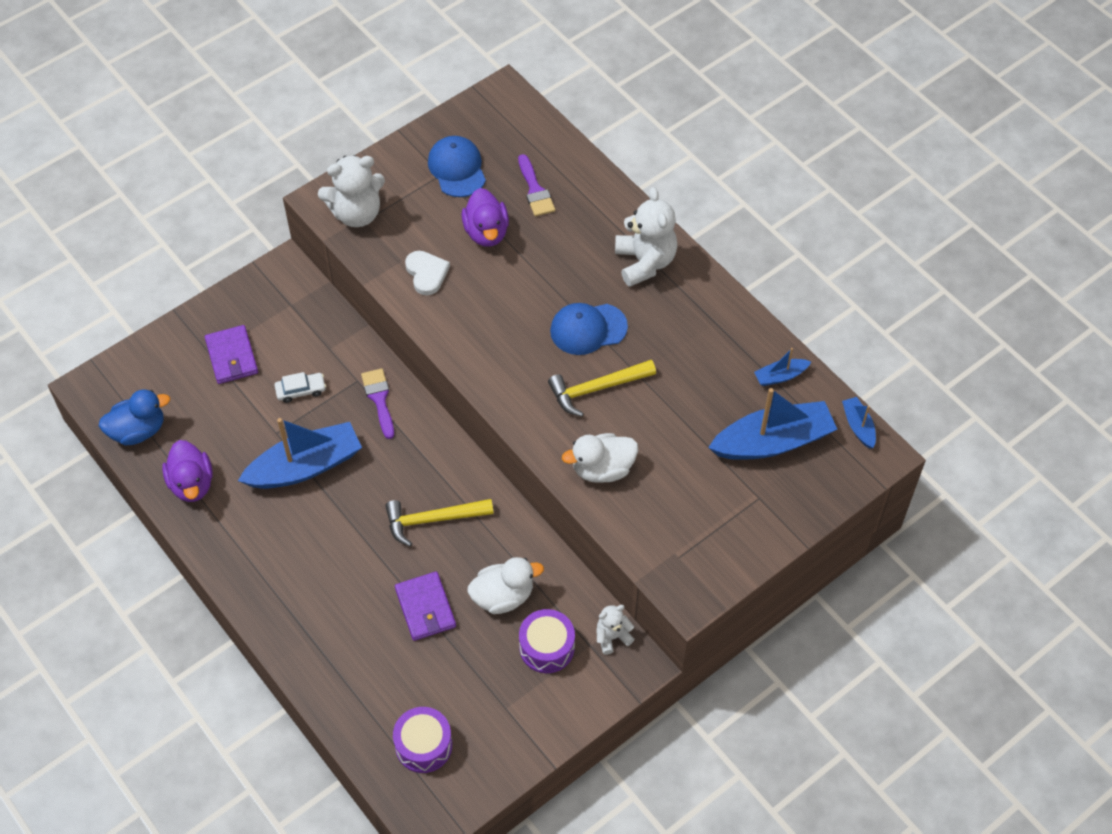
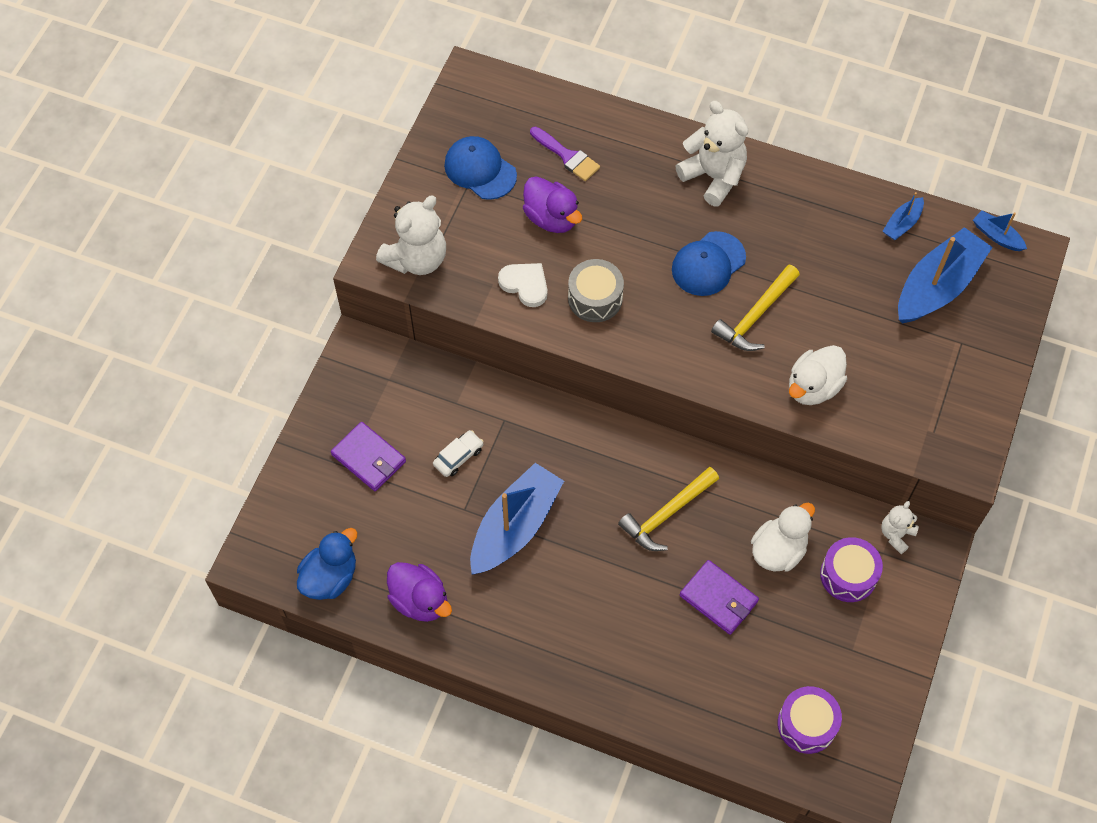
camera: 30 degrees left, 5 degrees up
(379, 399) = (537, 427): purple brush -> none
(474, 311) = (595, 298): none -> grey drum

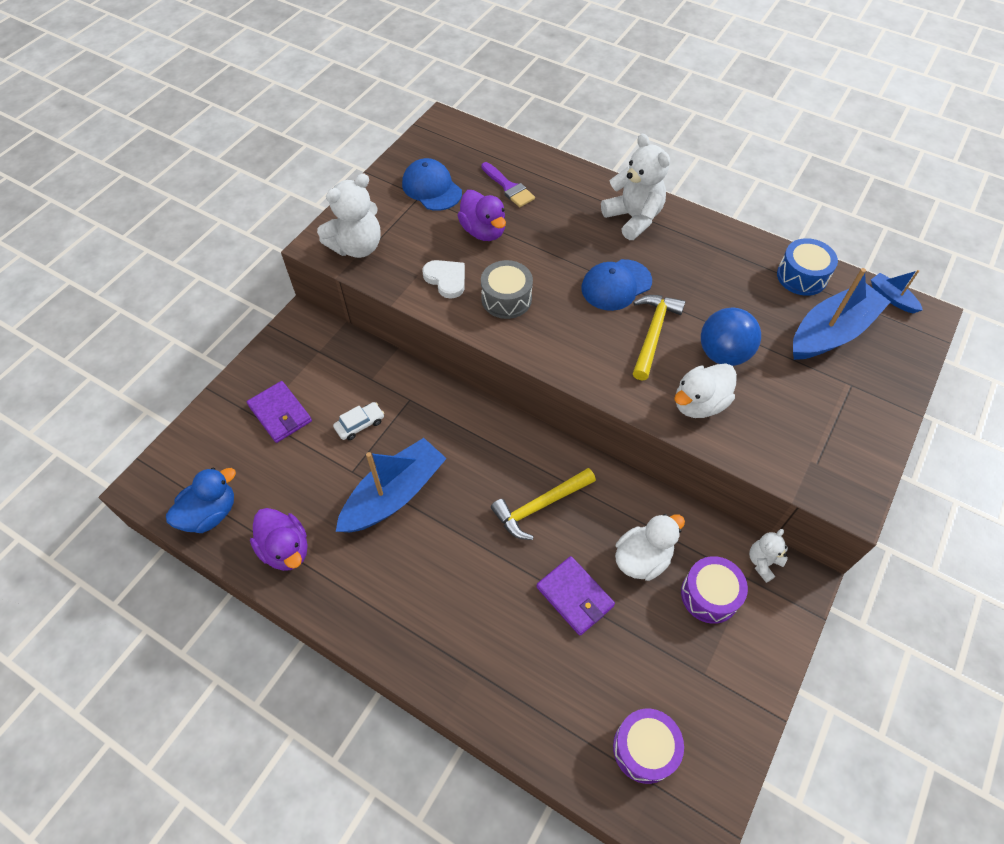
camera: 10 degrees right, 5 degrees down
(755, 316) = (653, 333): yellow hammer -> yellow hammer turned 150 degrees clockwise
(830, 328) = (723, 354): none -> blue ball
(902, 224) = (801, 276): blue boat -> blue drum

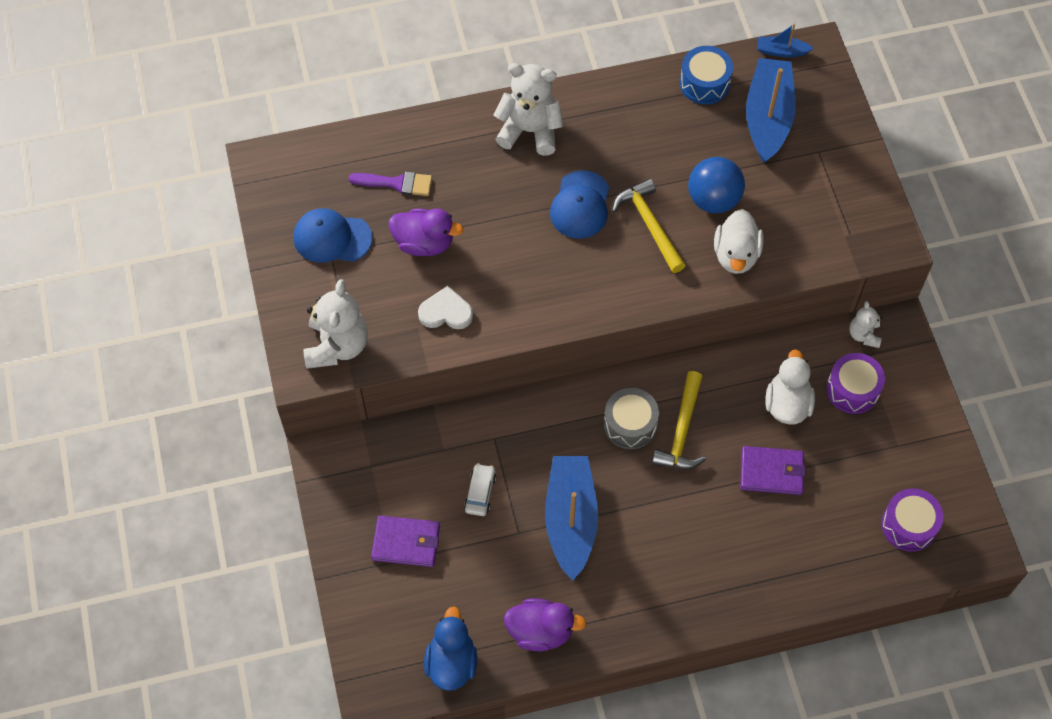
camera: 45 degrees left, 5 degrees up
(506, 299) = (512, 288): grey drum -> grey drum (630, 424)

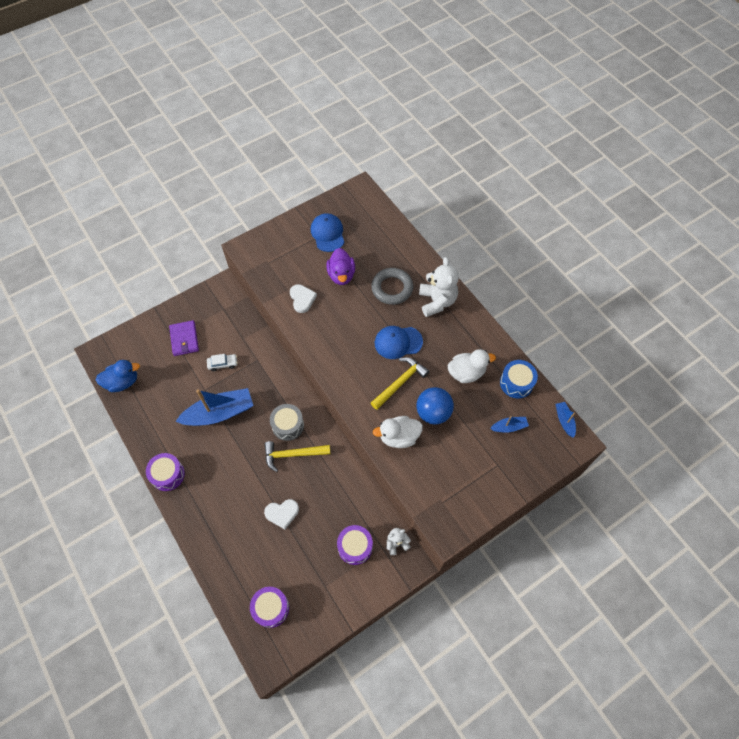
camera: 70 degrees right, 0 degrees up
(337, 346) = (264, 257): white teddy bear -> none
(397, 183) = (373, 250): purple brush -> none
(480, 181) = (392, 288): none -> grey ring
(540, 631) = (150, 419): purple duck -> none
(652, 624) = (168, 475): none -> purple drum
(768, 117) = (509, 427): blue boat -> blue boat, size x0.47
(771, 472) = (282, 513): purple wallet -> white heart
(787, 404) = (331, 509): white duck -> white duck (466, 373)

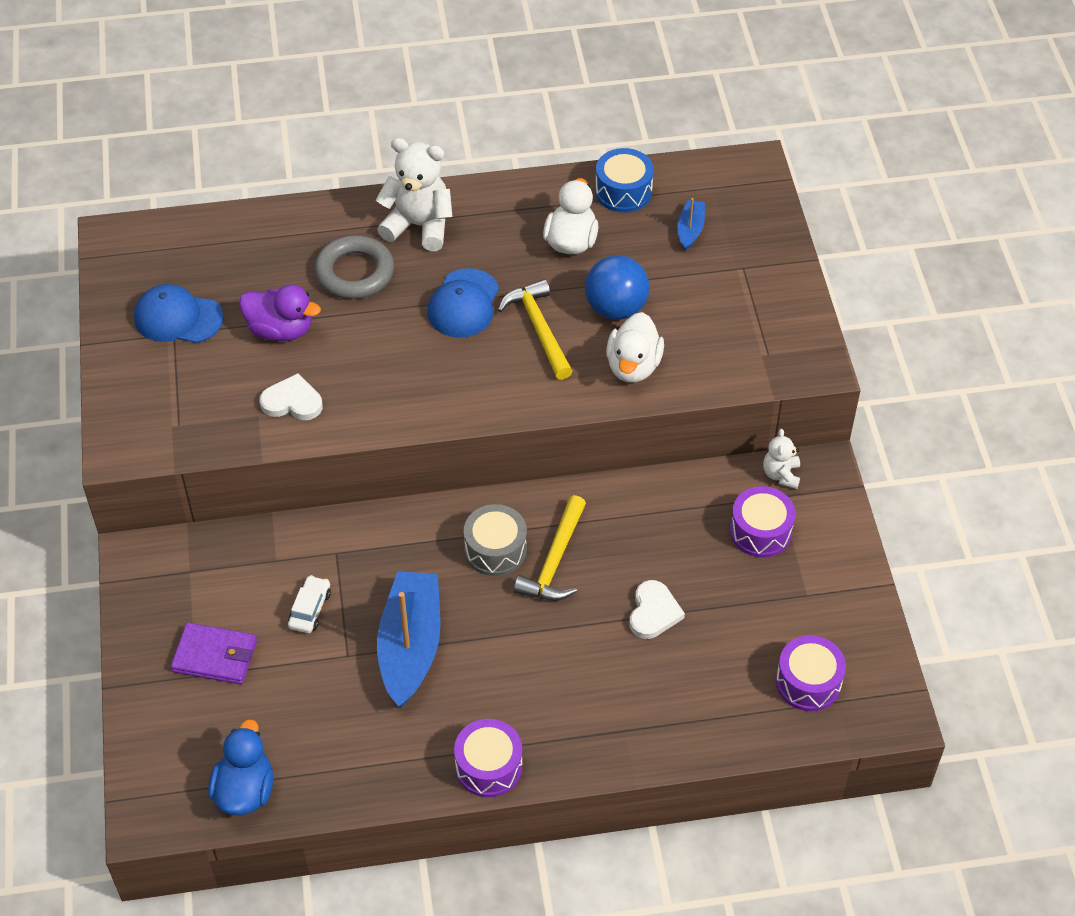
camera: 65 degrees left, 10 degrees down
(564, 421) = (715, 165): blue boat -> none

